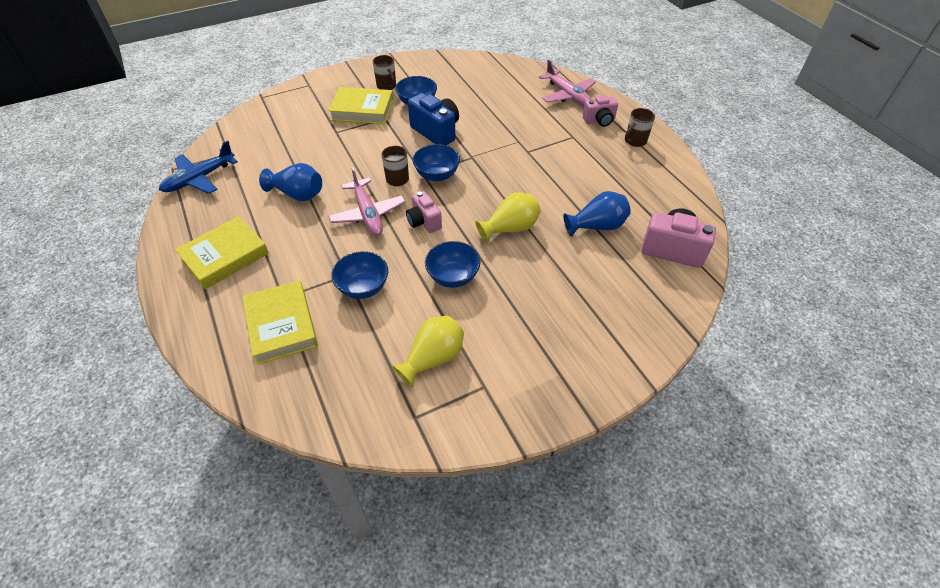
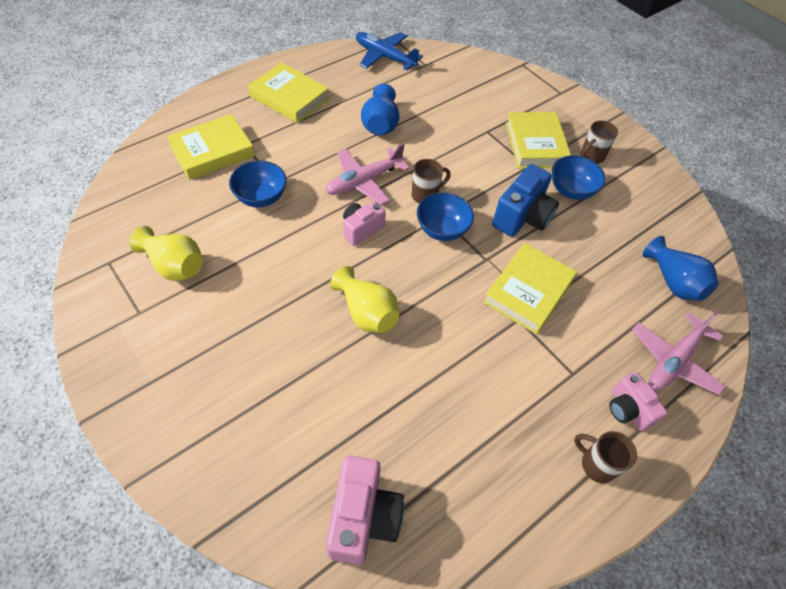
camera: 75 degrees right, 5 degrees up
(453, 277) = (282, 267): blue bowl -> none
(505, 142) = (528, 291): none -> yellow book
(596, 226) = (390, 412): blue vase -> blue vase (673, 282)

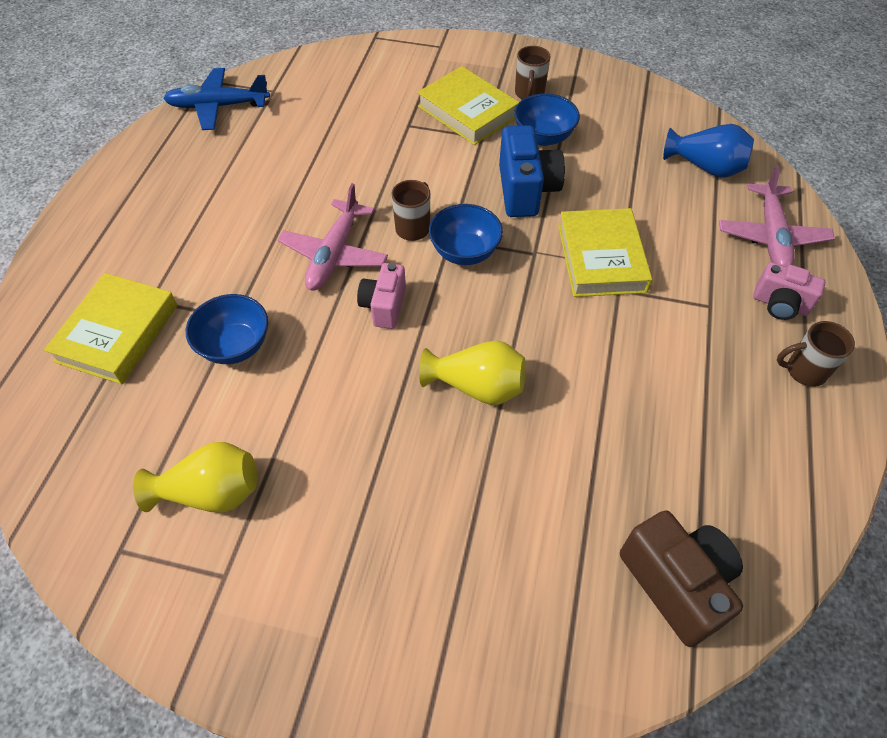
camera: 35 degrees left, 0 degrees up
(289, 97) = (150, 214): yellow book -> none
(363, 517) = (676, 583): pink camera -> brown camera
(380, 124) = (289, 182): blue vase -> none

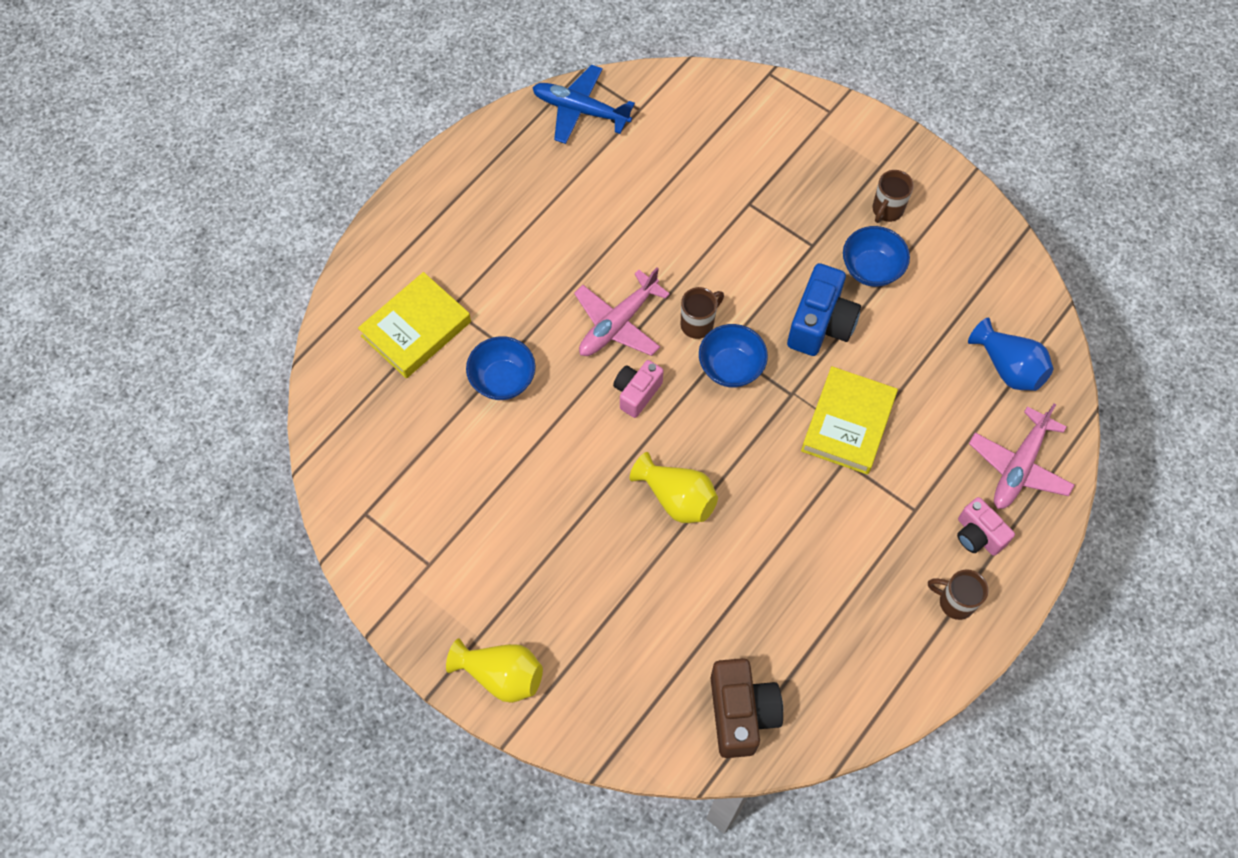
camera: 25 degrees right, 10 degrees up
(211, 492) = (441, 497): yellow vase -> yellow vase (501, 675)
(467, 111) = (814, 209): yellow book -> none

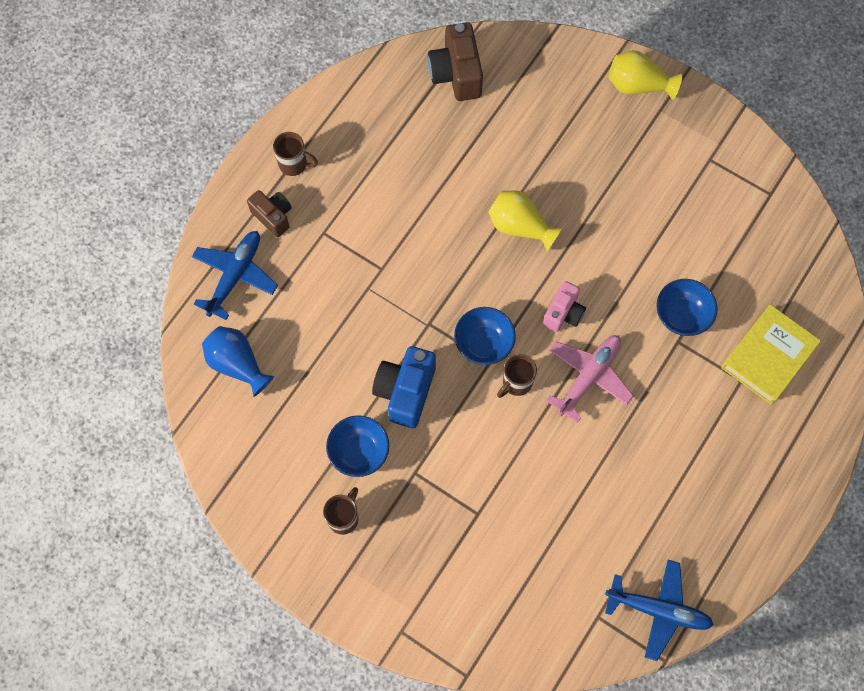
camera: 175 degrees right, 5 degrees up
(848, 423) = (379, 301): yellow book -> none
(978, 535) = (273, 216): pink camera -> brown camera
(1019, 466) = (235, 276): pink plane -> blue plane

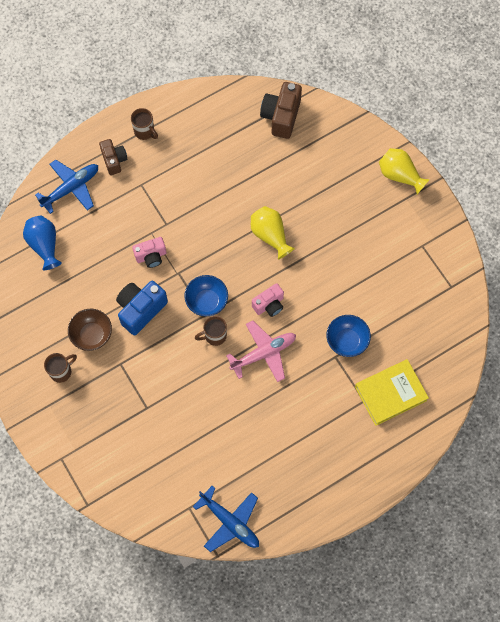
camera: 25 degrees right, 0 degrees up
(359, 452) = (92, 335): blue bowl -> brown bowl
(383, 318) = (151, 256): none -> pink camera

